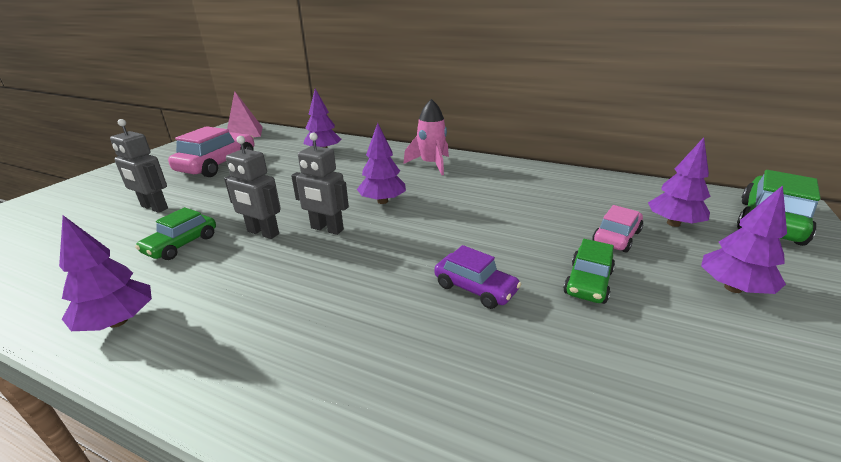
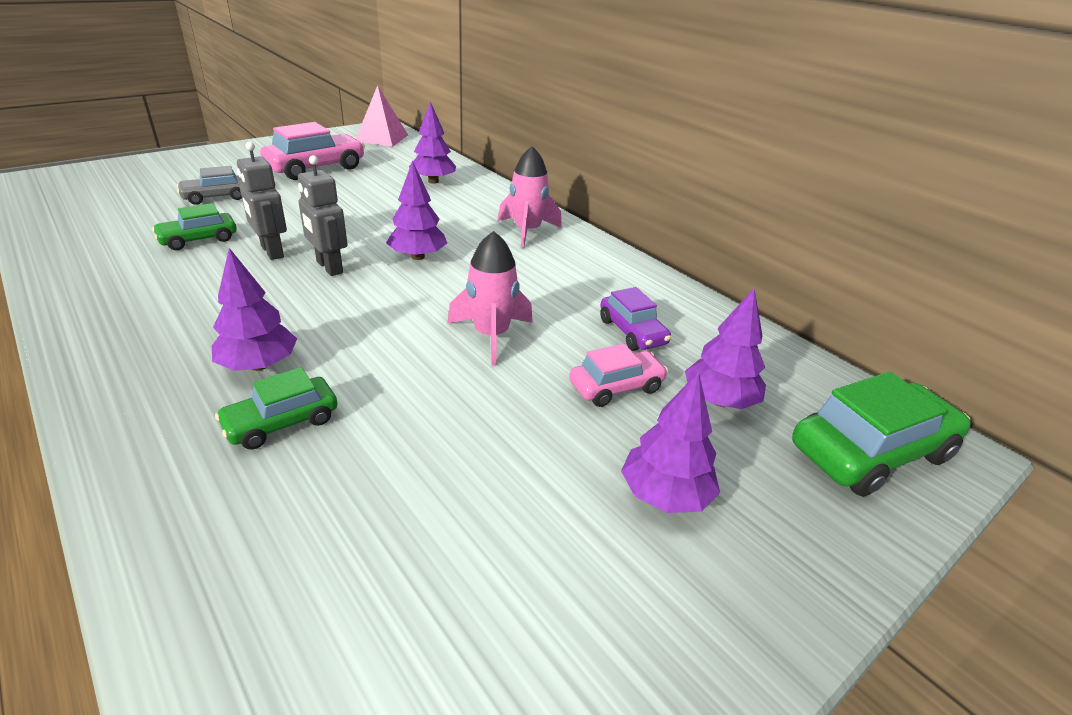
camera: 25 degrees right, 5 degrees up
(118, 321) = (90, 288): purple tree -> purple tree (259, 365)
(154, 207) = (216, 197): grey robot -> grey car
(475, 288) = (383, 375): purple car -> purple car (632, 332)
(503, 234) = (491, 335): none -> pink rocket
(588, 282) = (503, 417): green car -> green car (282, 422)

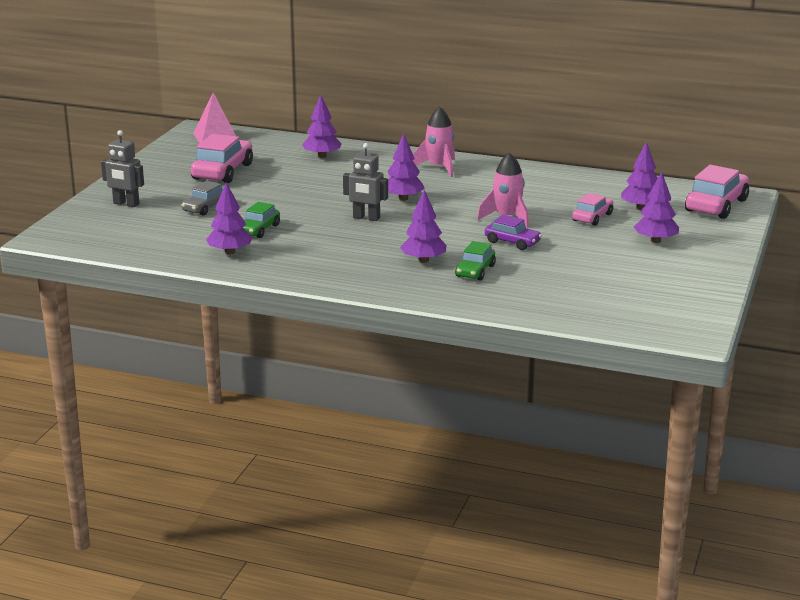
camera: 30 degrees left, 10 degrees down
(108, 256) = (230, 252): none -> purple tree
(271, 251) = (316, 221): grey robot -> grey robot (126, 204)
(632, 332) = (569, 196): purple car -> purple car (512, 242)
(870, 452) = (716, 205): green car -> pink car

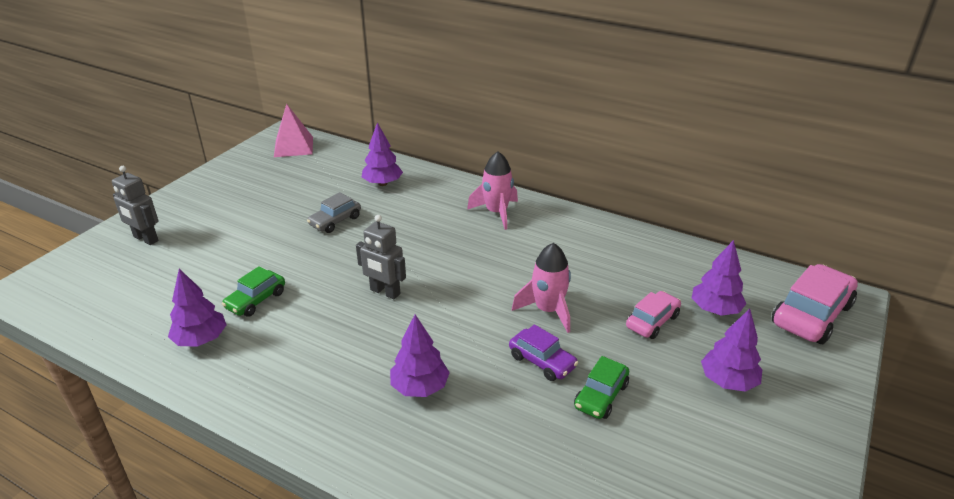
camera: 10 degrees right, 10 degrees up
(205, 207) = (221, 254): grey car -> grey car (335, 221)
(223, 172) = (272, 197): pink car -> none
(403, 198) = (439, 261): purple tree -> none
(475, 271) = (477, 420): green car -> green car (601, 396)

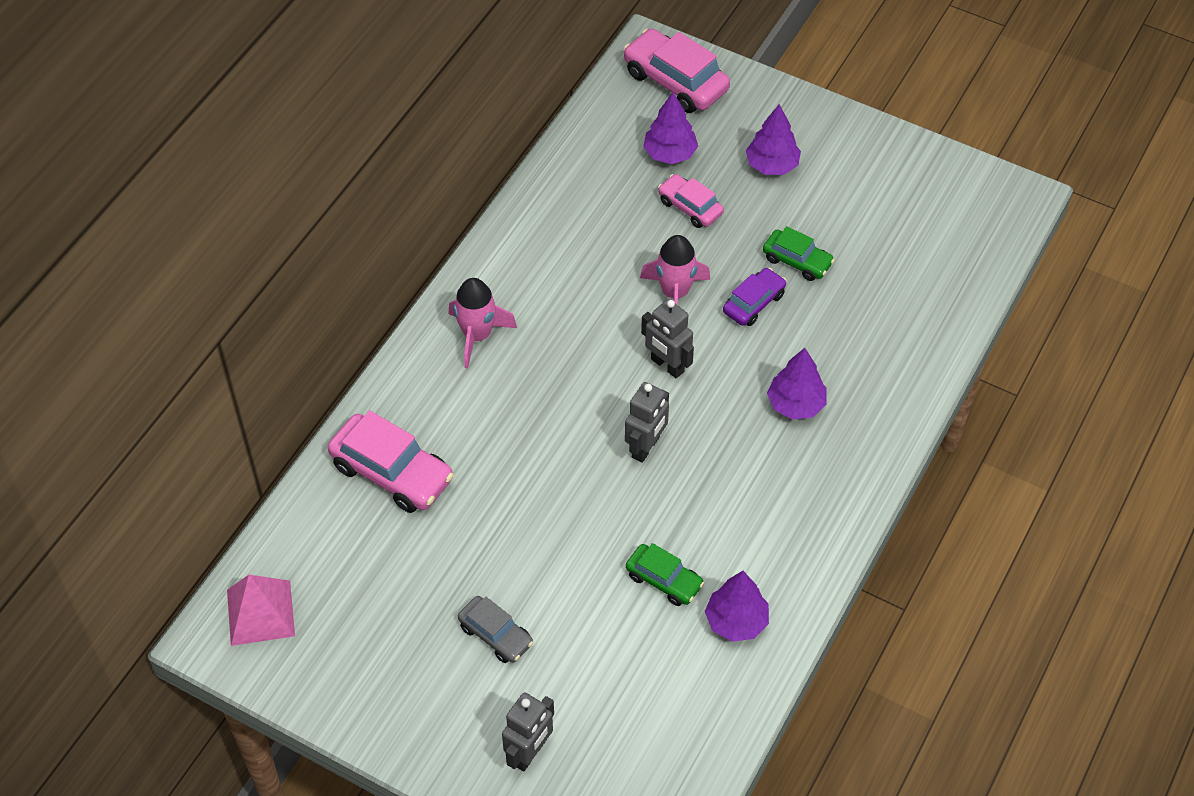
camera: 90 degrees left, 20 degrees up
(335, 221) = (491, 520): grey car -> grey car (496, 635)
(382, 183) = (392, 472): purple tree -> pink car
(468, 304) = (667, 365): none -> grey robot

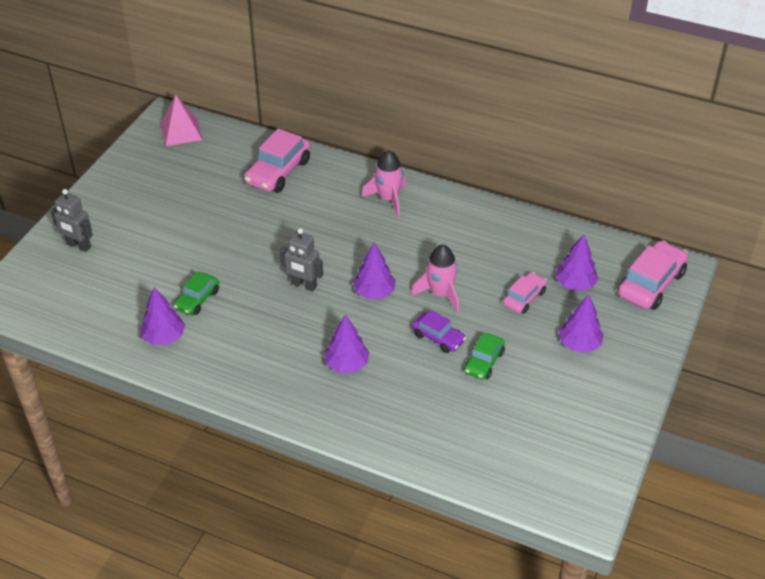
camera: 85 degrees right, 10 degrees down
(496, 635) = (161, 225): grey car -> none
(667, 365) = (374, 292): grey robot -> purple tree

